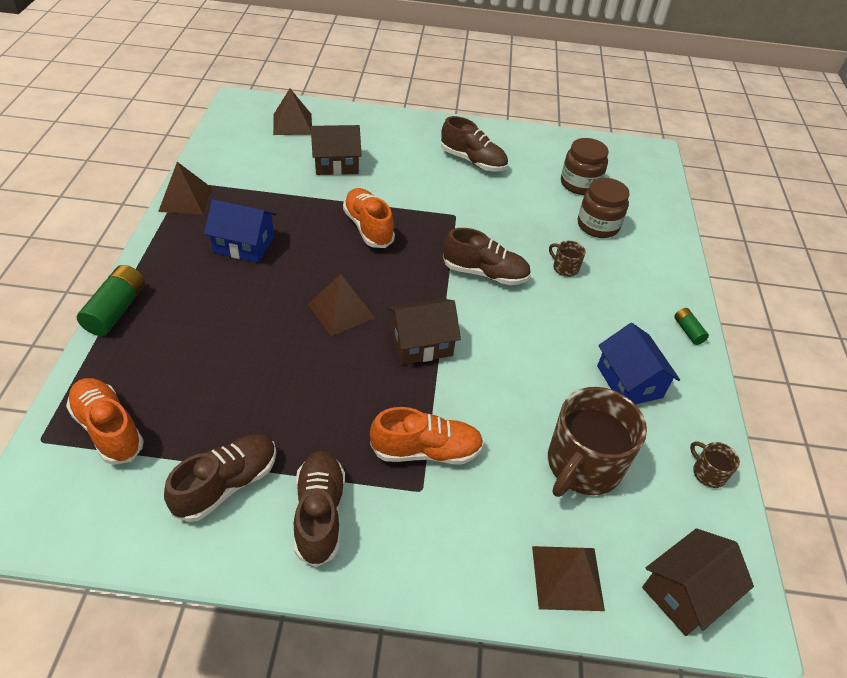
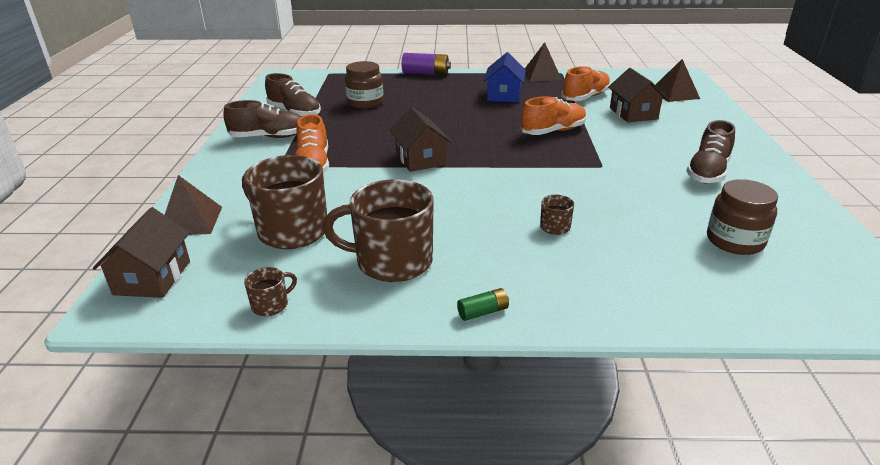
camera: 90 degrees right, 15 degrees down
(108, 429) = (336, 84): orange shoe -> orange shoe (585, 97)
(116, 310) = (426, 73): green battery -> purple battery
(341, 311) = (447, 129): brown pyramid -> none
(485, 273) = (521, 183): brown shoe -> none
(598, 226) = (653, 252): brown jar -> brown jar (365, 103)
(629, 381) = (392, 261): blue house -> brown mug
(685, 593) = (152, 277): brown house -> brown house turned 45 degrees clockwise

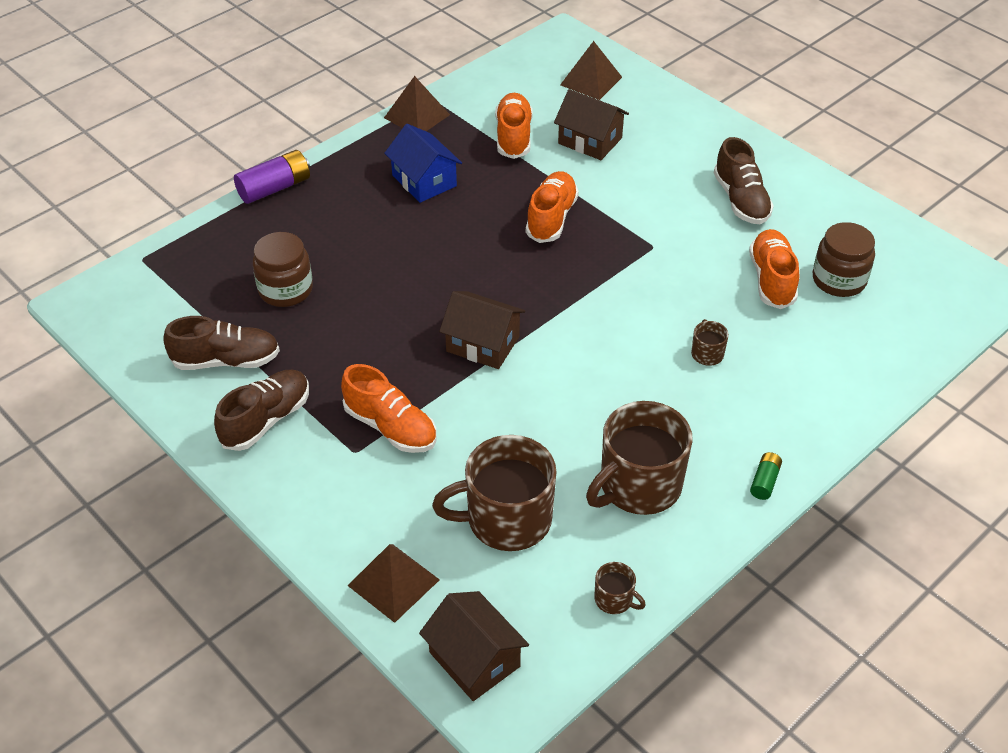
camera: 45 degrees left, 15 degrees up
(271, 305) = (614, 599): brown mug -> brown mug turned 120 degrees clockwise
(671, 216) = (772, 279): none -> orange shoe

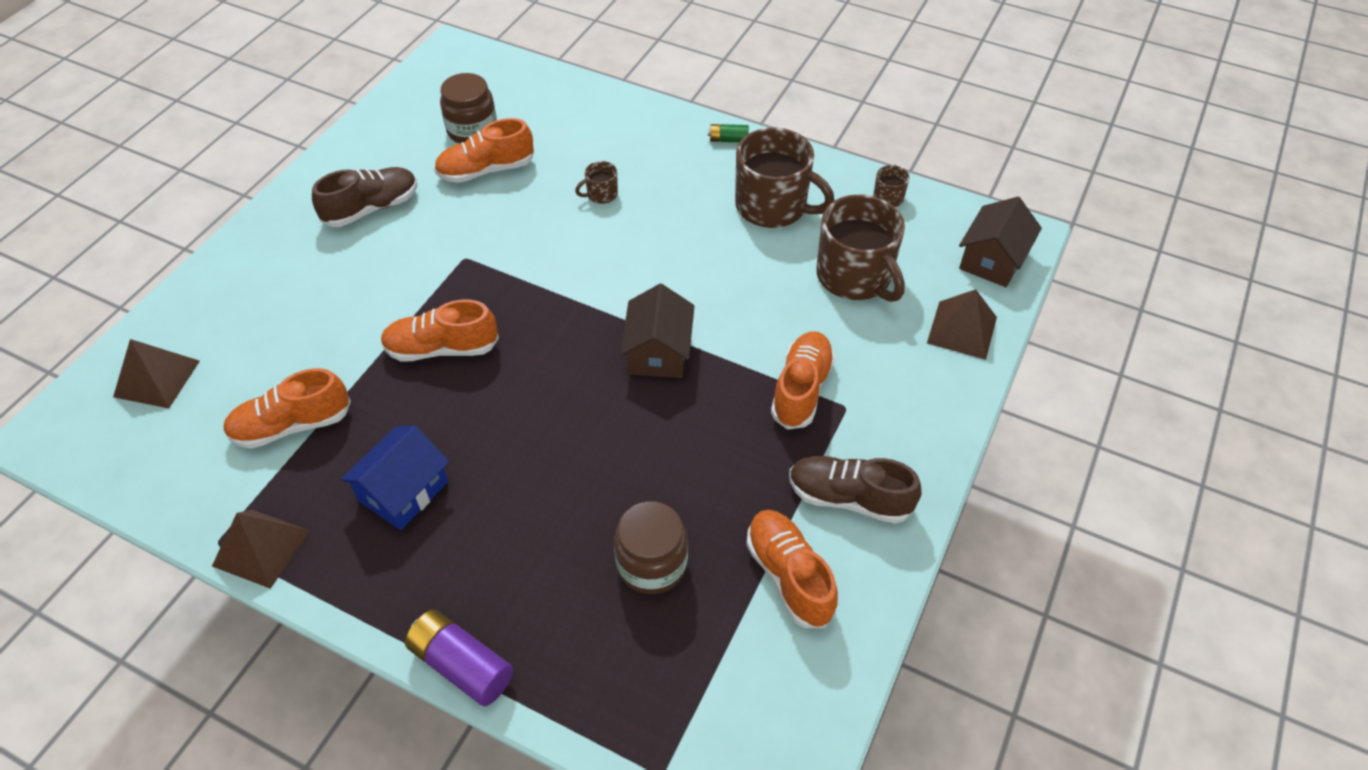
camera: 110 degrees left, 5 degrees up
(226, 361) = (789, 576): brown shoe -> orange shoe
(590, 141) = (288, 349): brown house -> none

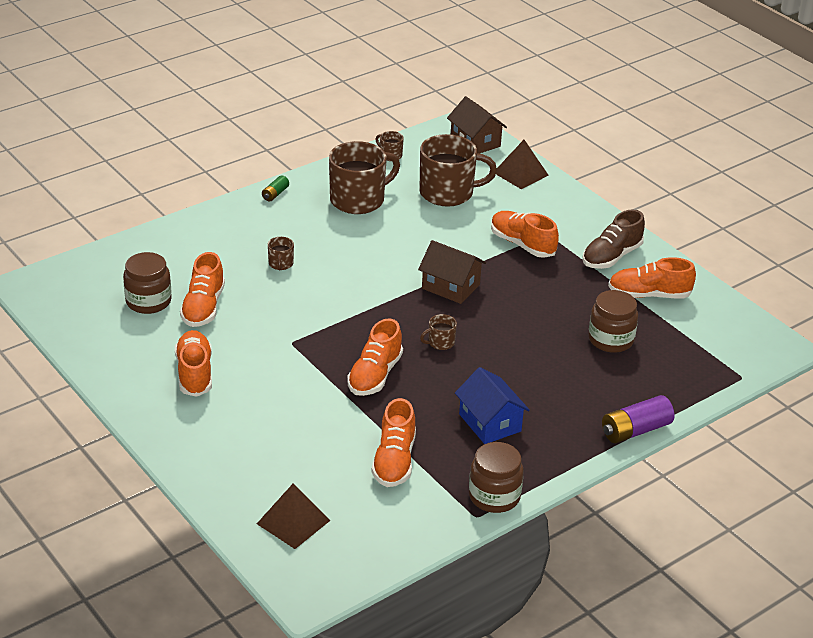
camera: 65 degrees left, 15 degrees down
(261, 548) = (494, 496): brown pyramid -> brown jar
(372, 208) = (194, 373): brown shoe -> orange shoe
(538, 384) = (440, 342): none -> brown mug

